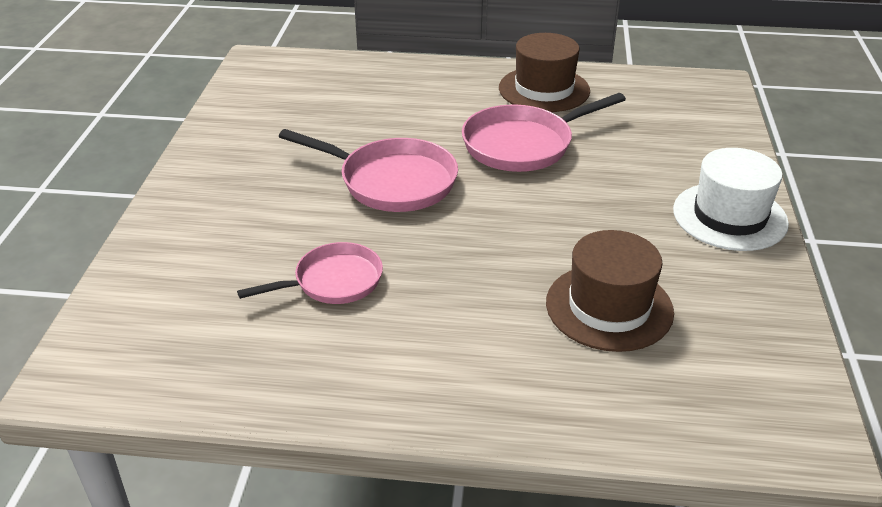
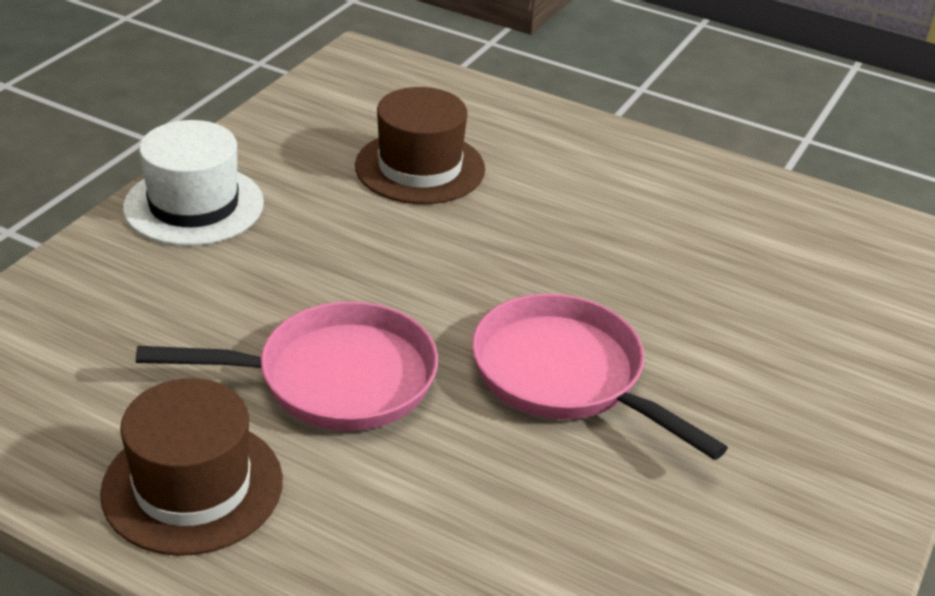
camera: 160 degrees left, 0 degrees up
(333, 281) = (688, 268): pink pan -> none

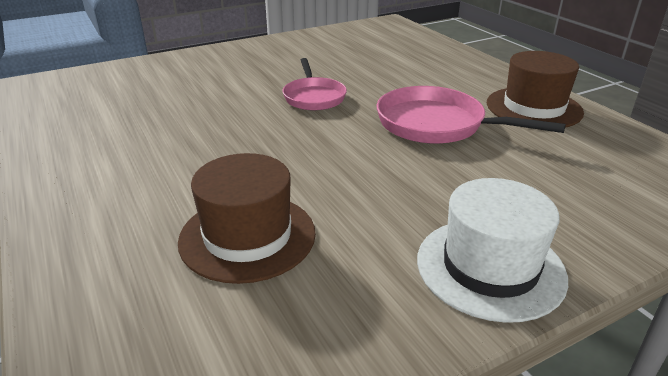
camera: 145 degrees left, 5 degrees down
(565, 376) = (314, 97): pink pan -> pink pan, size x0.65

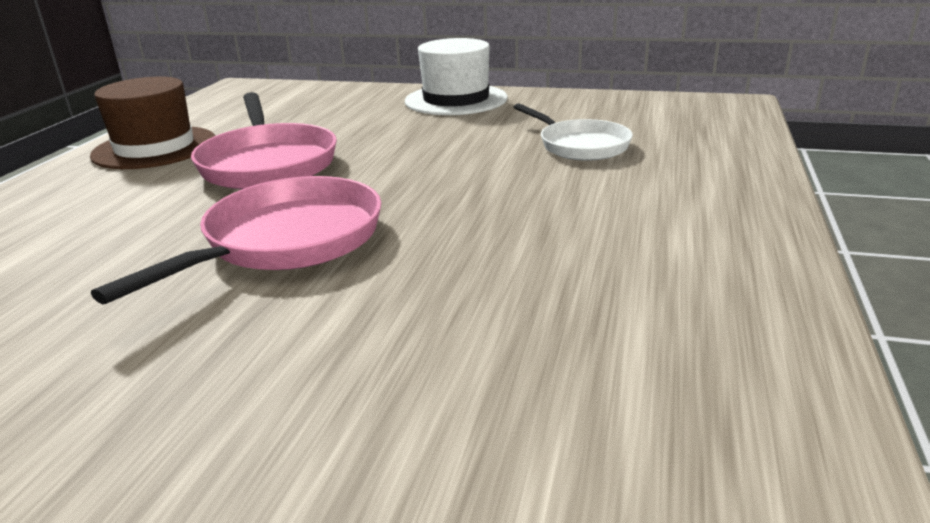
camera: 135 degrees left, 5 degrees down
(247, 236) = (580, 145): brown hat -> white pan
(314, 97) = (286, 241): pink pan -> pink pan, size x1.53

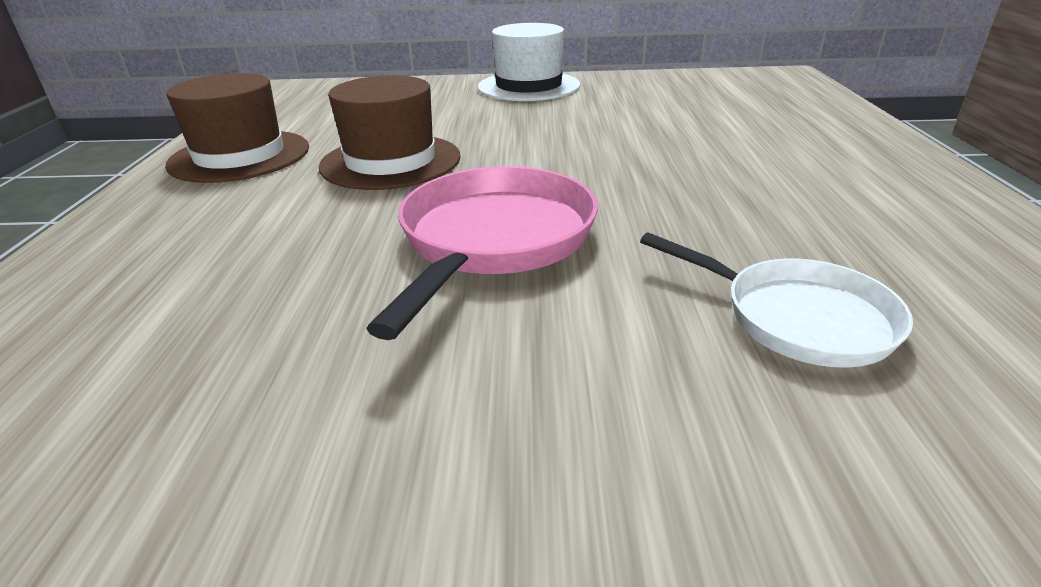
camera: 15 degrees left, 5 degrees up
(267, 163) = (390, 161): pink pan -> brown hat
(580, 145) = (693, 119): white pan -> white pan (797, 318)

